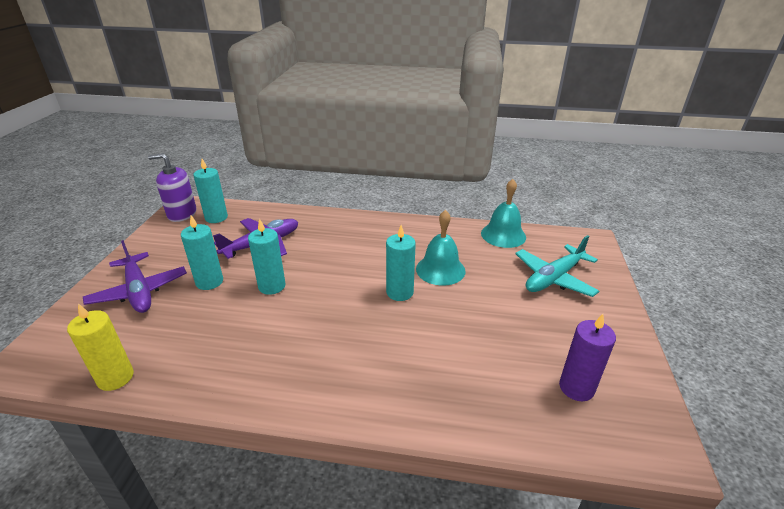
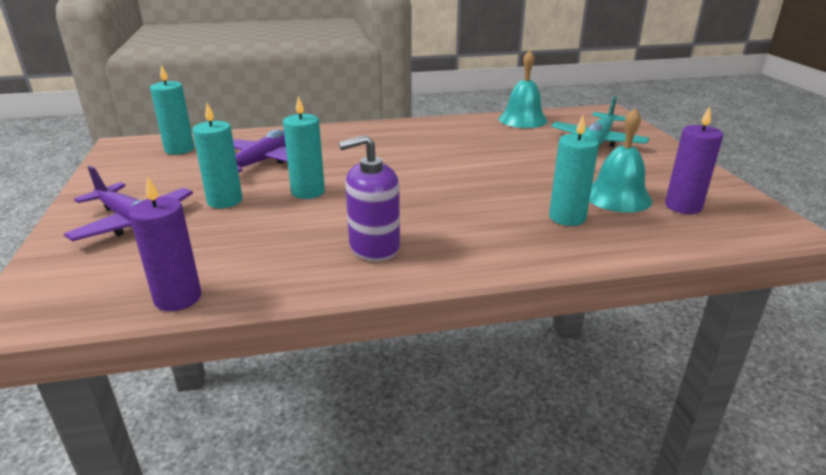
camera: 20 degrees left, 5 degrees down
(115, 377) = (178, 298): yellow candle -> purple candle
(182, 214) = (127, 152): purple soap dispenser -> purple soap dispenser (374, 247)
(399, 292) = (457, 173): turquoise candle -> turquoise candle (567, 217)
(440, 269) = (484, 151): turquoise bell -> turquoise bell (617, 197)

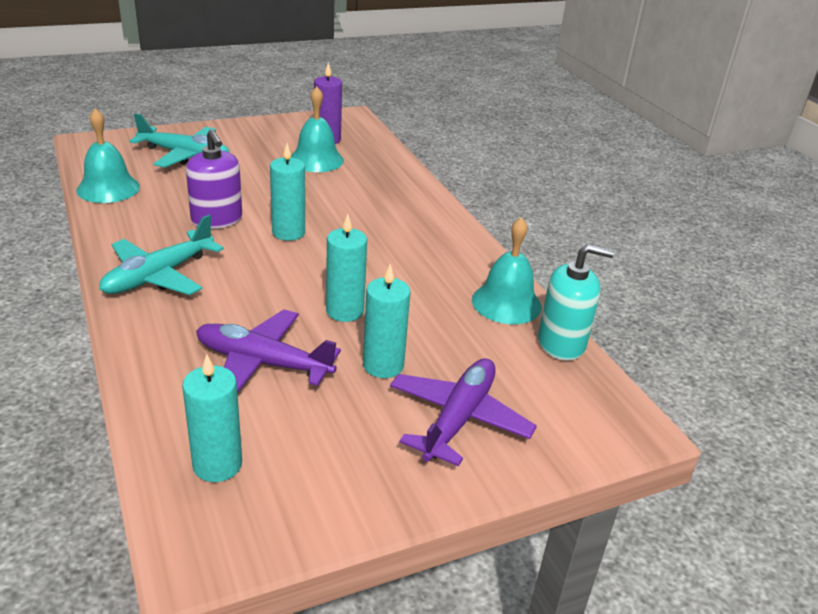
camera: 105 degrees left, 5 degrees up
(178, 298) = (561, 343): purple candle -> turquoise soap dispenser
(272, 275) = (506, 303): none -> turquoise bell
(374, 247) = (440, 261): purple soap dispenser -> purple soap dispenser (217, 220)
(387, 135) = (158, 276): none -> turquoise plane
(567, 217) = (360, 181): turquoise candle -> turquoise candle (288, 232)

